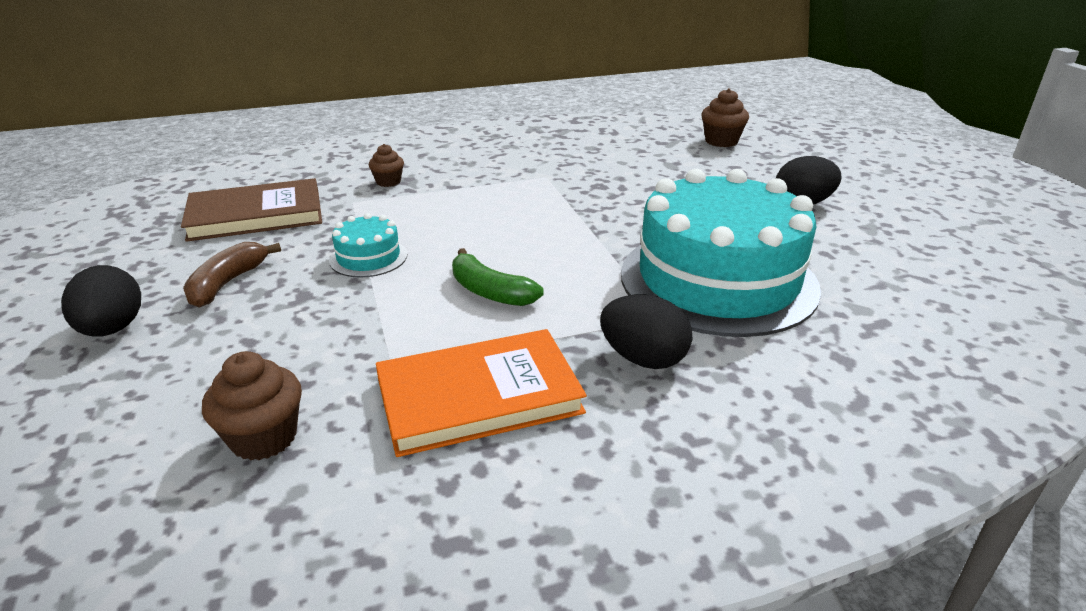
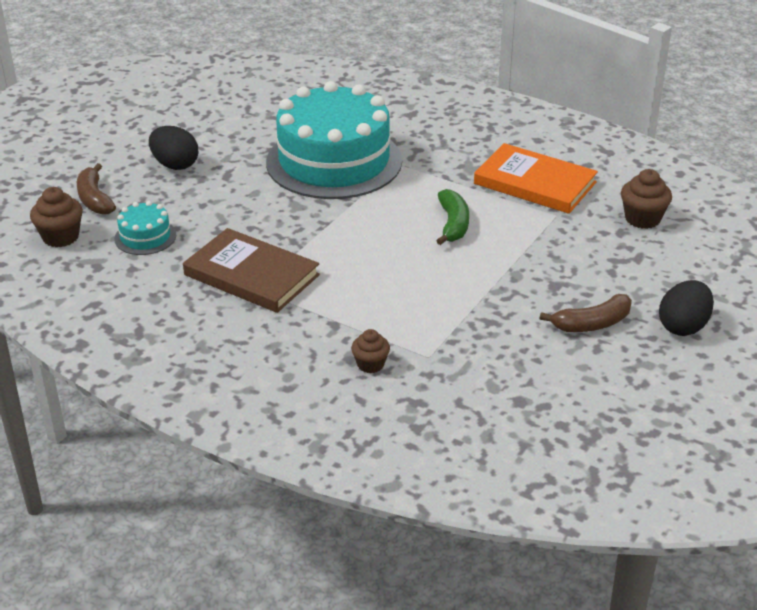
camera: 130 degrees left, 5 degrees up
(256, 215) = (515, 389): brown book -> brown book (251, 275)
(368, 257) = (485, 291): turquoise cake -> turquoise cake (145, 237)
(643, 359) = (443, 156): black egg -> none
(770, 162) = (95, 199): none -> brown banana

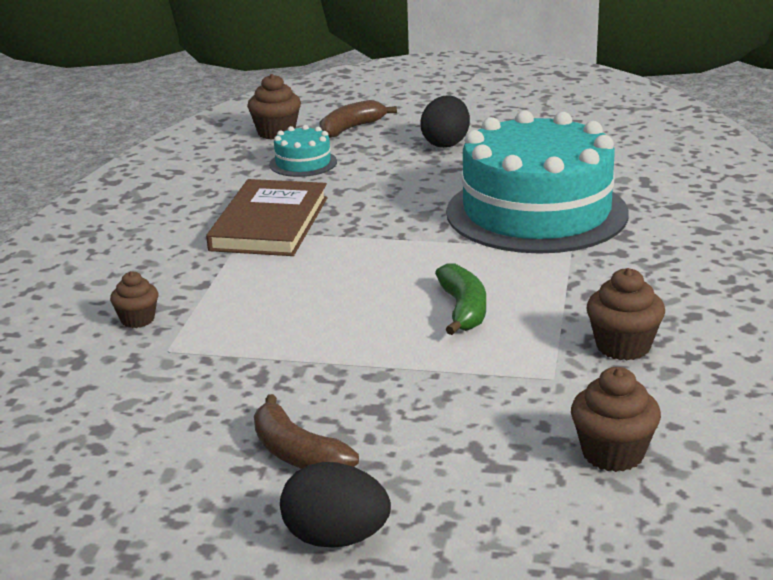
camera: 70 degrees right, 10 degrees down
(453, 224) = (463, 310): green banana -> green banana turned 75 degrees counterclockwise
(534, 183) = (623, 346): orange book -> brown cupcake

